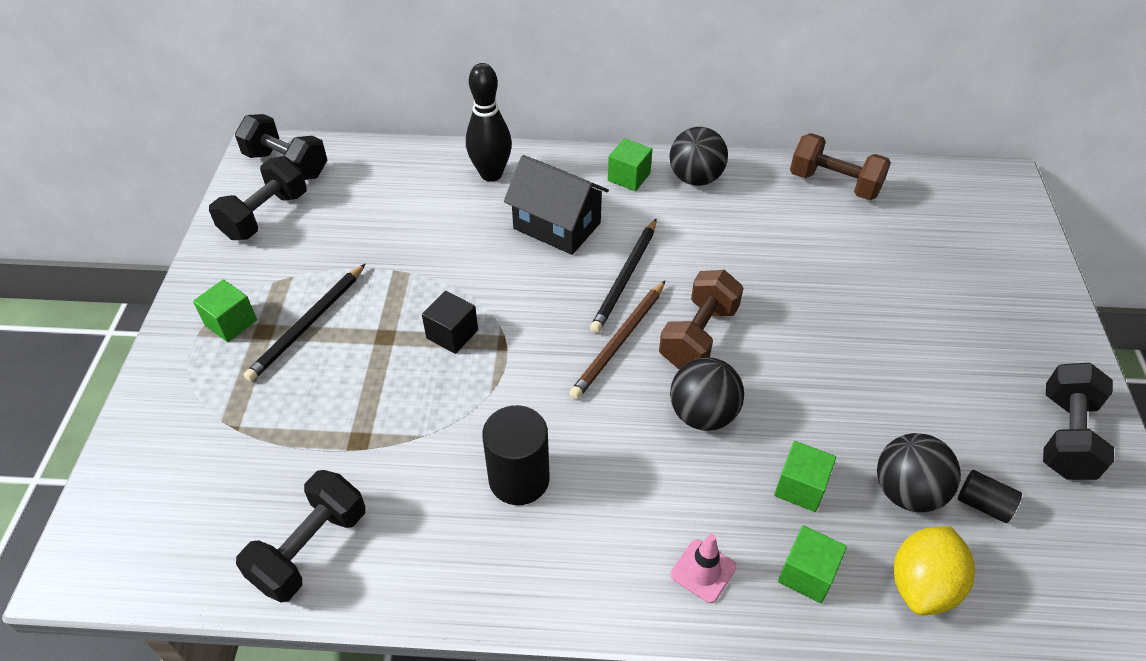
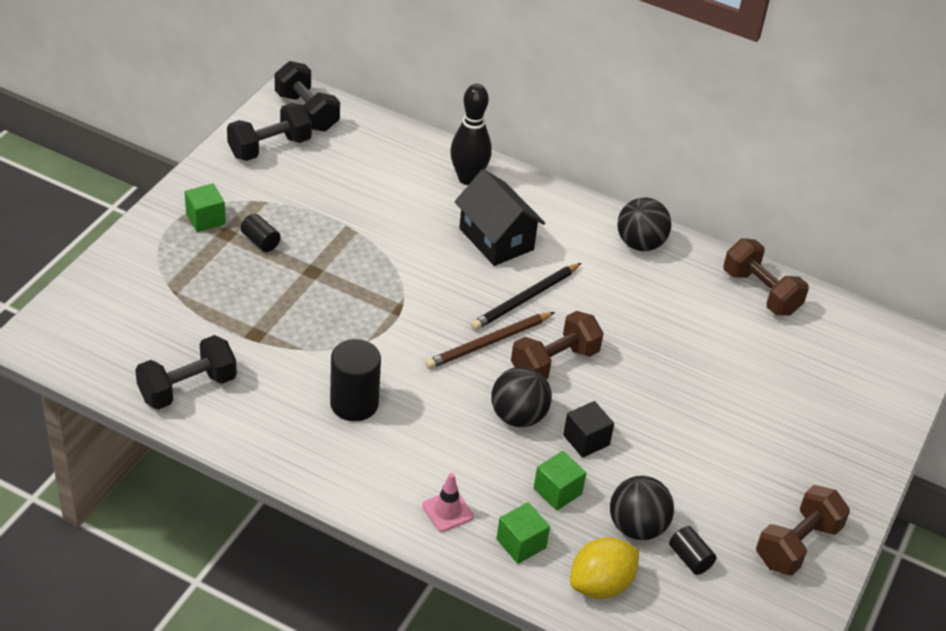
camera: 20 degrees right, 5 degrees down
(308, 324) = (260, 241): black pencil -> black cylinder
(452, 334) = (364, 288): black cube -> black cube (586, 440)
(629, 177) = (583, 222): green cube -> none
(1065, 436) = (797, 545): black dumbbell -> brown dumbbell

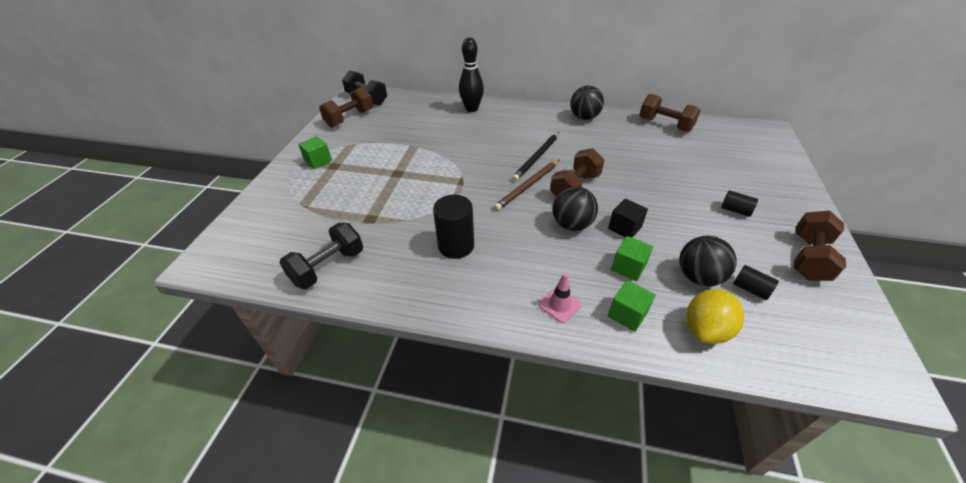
camera: 10 degrees left, 0 degrees up
(260, 241) = (358, 165): black cylinder -> black cylinder (735, 210)
(270, 147) = (350, 118): black dumbbell -> brown dumbbell
(496, 239) = (502, 132): black house -> none

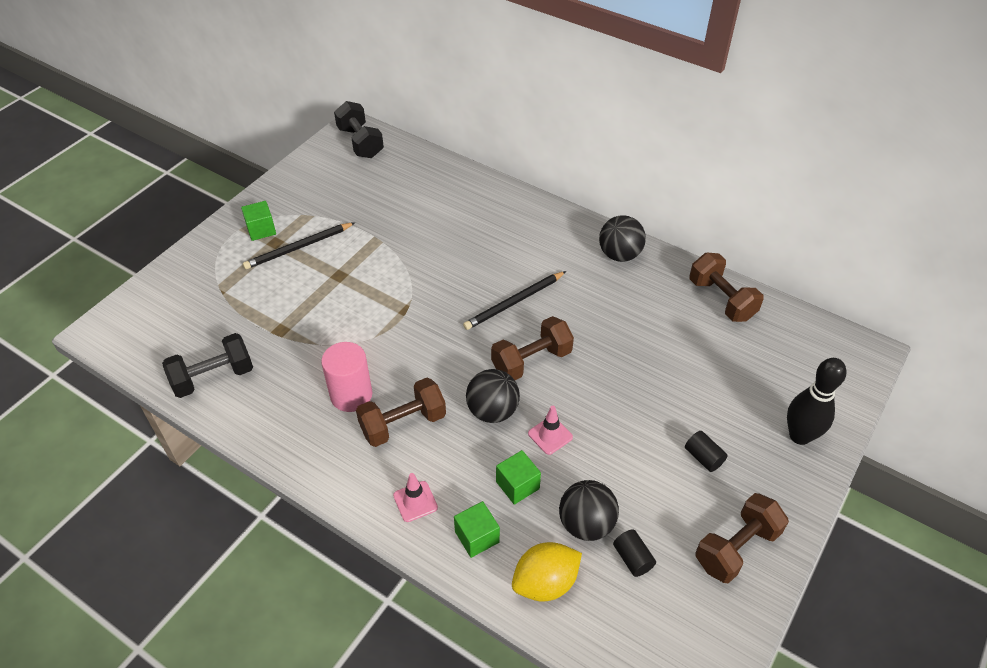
camera: 20 degrees right, 5 degrees up
(350, 118) = (325, 171): brown dumbbell -> brown dumbbell (403, 424)
(355, 164) = (298, 248): none -> black pencil
(456, 246) = (351, 395): black cylinder -> pink cylinder
(472, 109) = (481, 197): black bowling pin -> black bowling pin (799, 436)
(528, 186) = (476, 341): brown pencil -> none
(624, 228) = (550, 435): black cube -> pink traffic cone

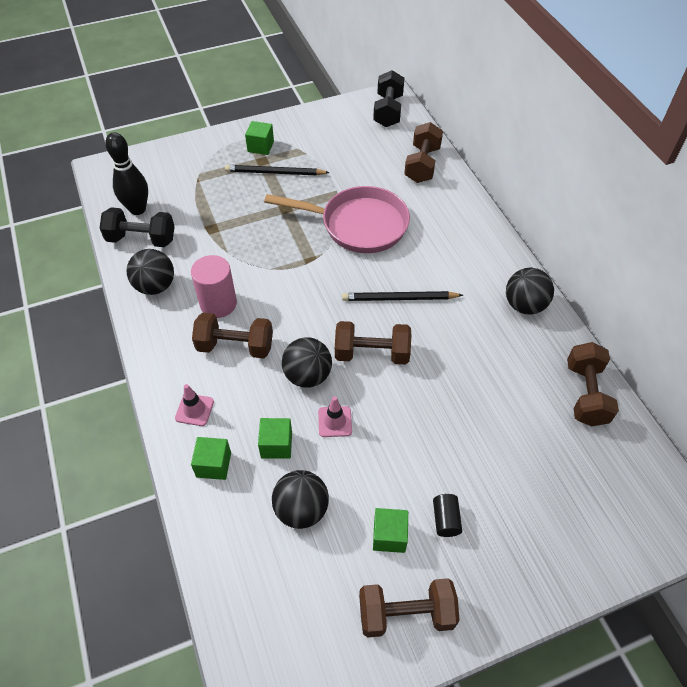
camera: 35 degrees right, 5 degrees up
(271, 414) = (155, 286): none -> black ball
(422, 257) = (358, 225): none -> pink pan
(434, 177) = (422, 165): none -> brown dumbbell
(545, 583) = (231, 533): yellow lemon -> none
(632, 558) = (313, 562): black cylinder -> none
(673, 498) = (389, 536): none -> green cube
(799, 436) = (552, 558): black bowling pin -> black bowling pin (137, 209)

